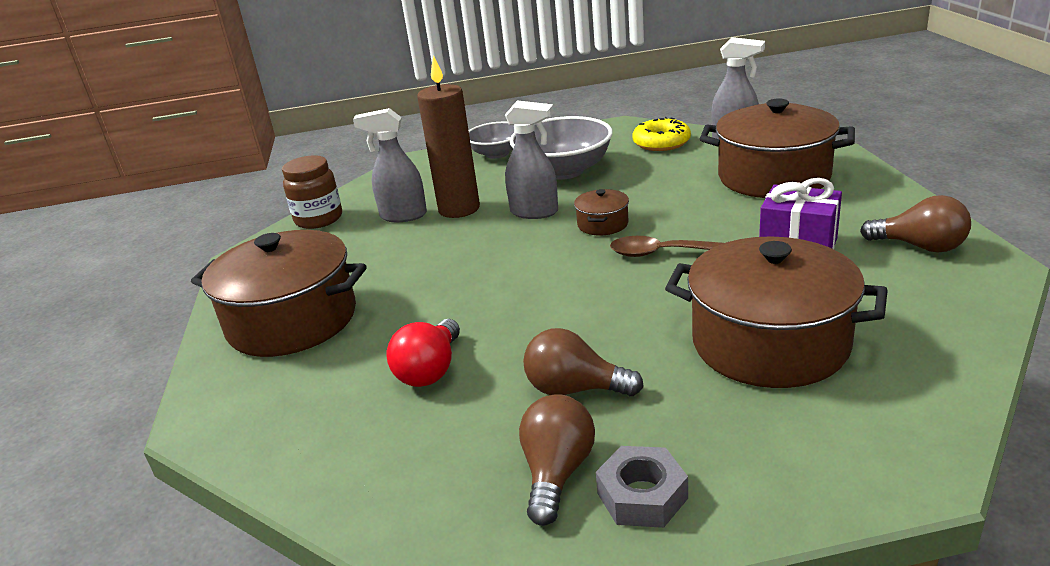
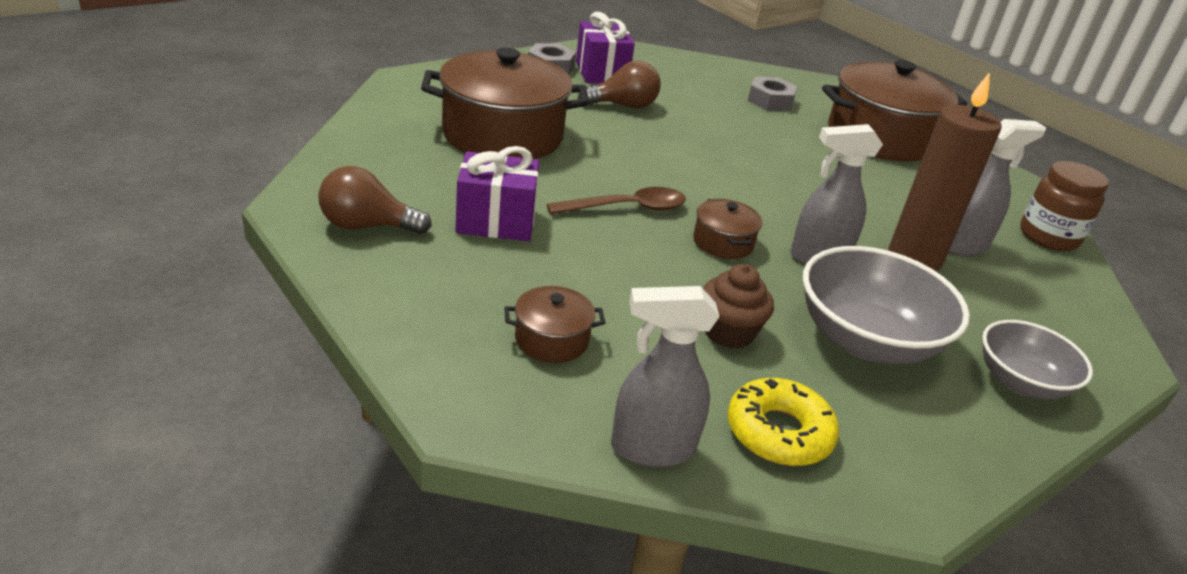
camera: 145 degrees right, 5 degrees up
(346, 389) = (770, 101): none -> grey nut
(430, 370) = (730, 112): red light bulb -> none
(557, 473) = (601, 73): brown light bulb -> purple gift
(651, 177) = (728, 332): none -> brown cupcake
(773, 177) = (551, 340): brown pot -> brown pot, size x0.44

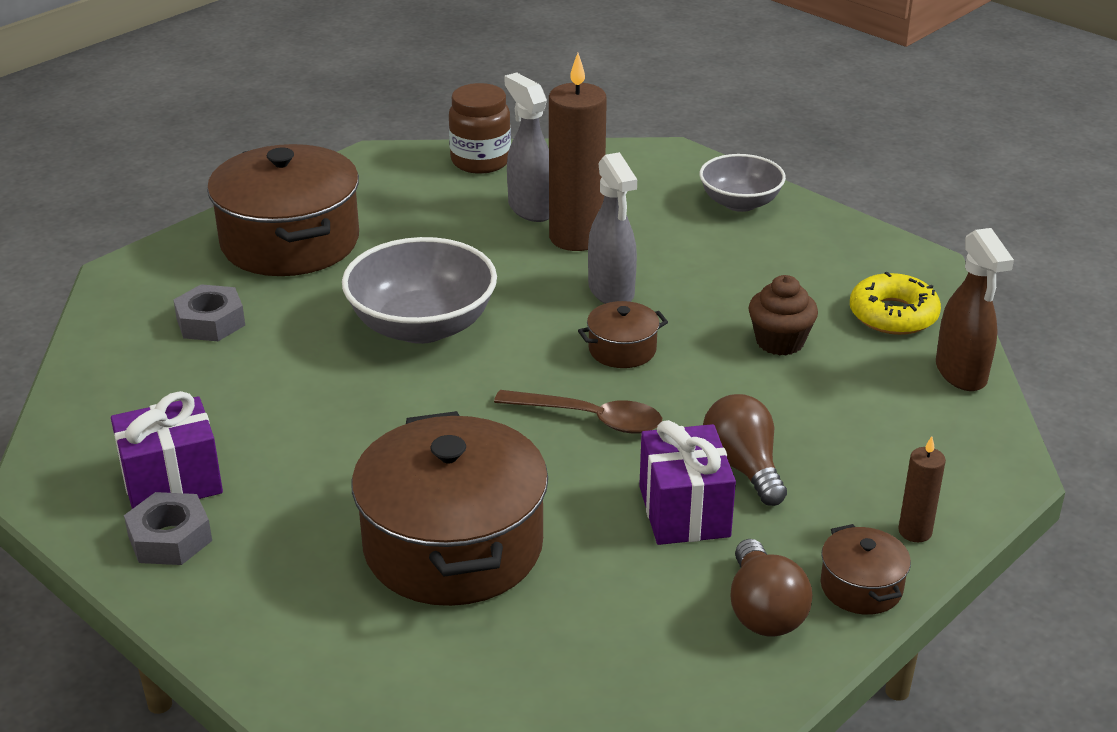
camera: 95 degrees left, 0 degrees up
(410, 326) = (915, 532): none -> brown candle
(551, 340) = (868, 440): brown pot -> brown pot (861, 587)
(623, 106) = (293, 448): brown light bulb -> brown light bulb (743, 467)
(627, 208) = (590, 419): brown spoon -> brown spoon turned 135 degrees clockwise
(651, 448) = (961, 373): grey spray bottle -> brown spray bottle
(866, 340) = (736, 270): grey bowl -> grey bowl (422, 326)

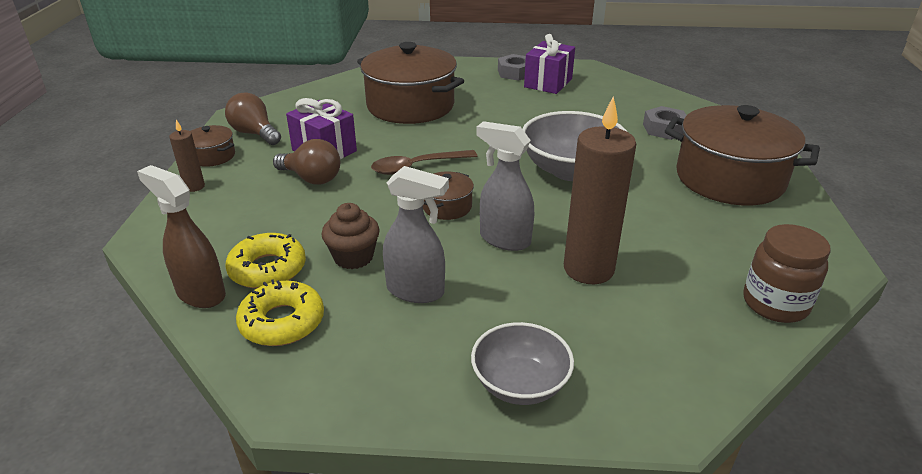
camera: 140 degrees right, 0 degrees up
(530, 209) = (658, 277): grey spray bottle -> grey spray bottle (416, 291)
(878, 368) = (267, 269): none -> yellow donut

